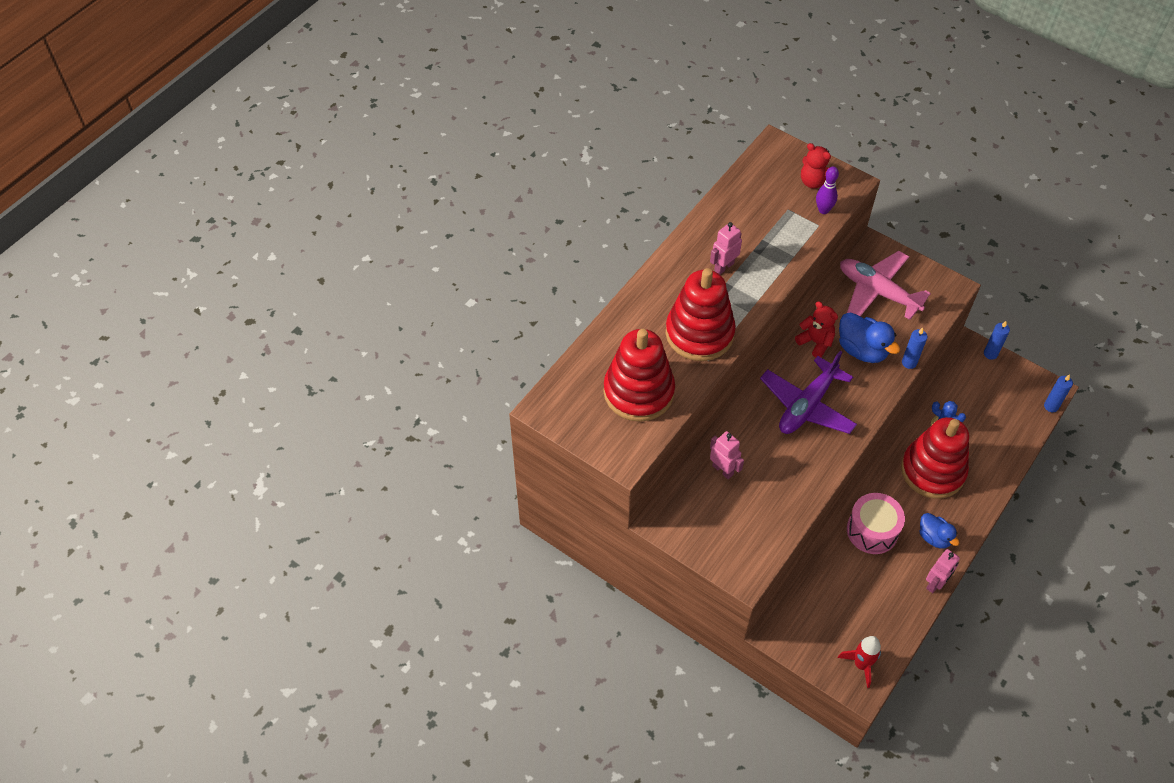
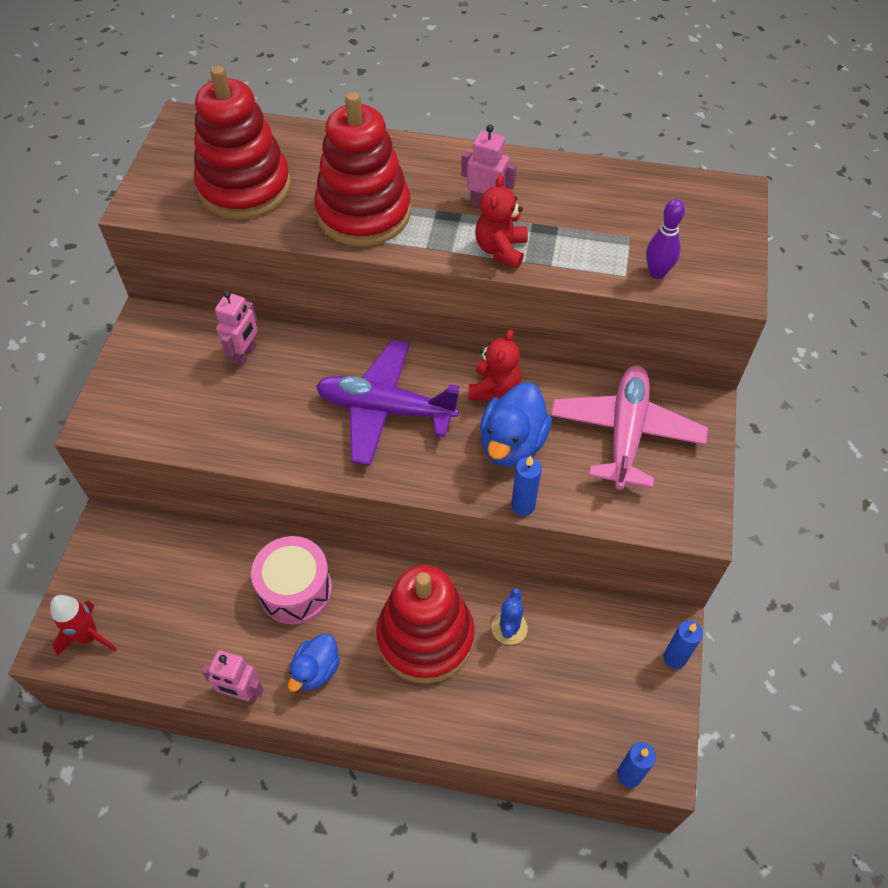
camera: 65 degrees right, 0 degrees up
(814, 182) = (701, 249): red teddy bear -> red teddy bear (501, 250)

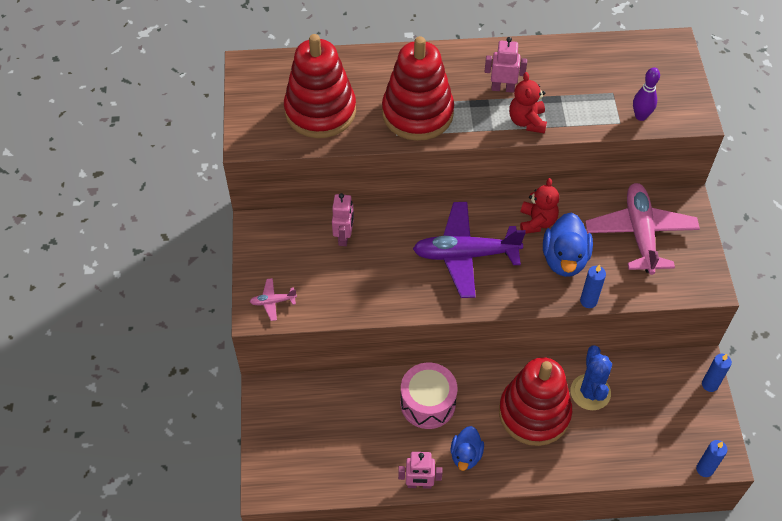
camera: 15 degrees left, 0 degrees up
(88, 636) = (289, 474): red rocket -> none
(122, 413) = (273, 301): none -> pink plane
(509, 628) = (590, 392): blue cactus -> blue cactus, size x1.52

